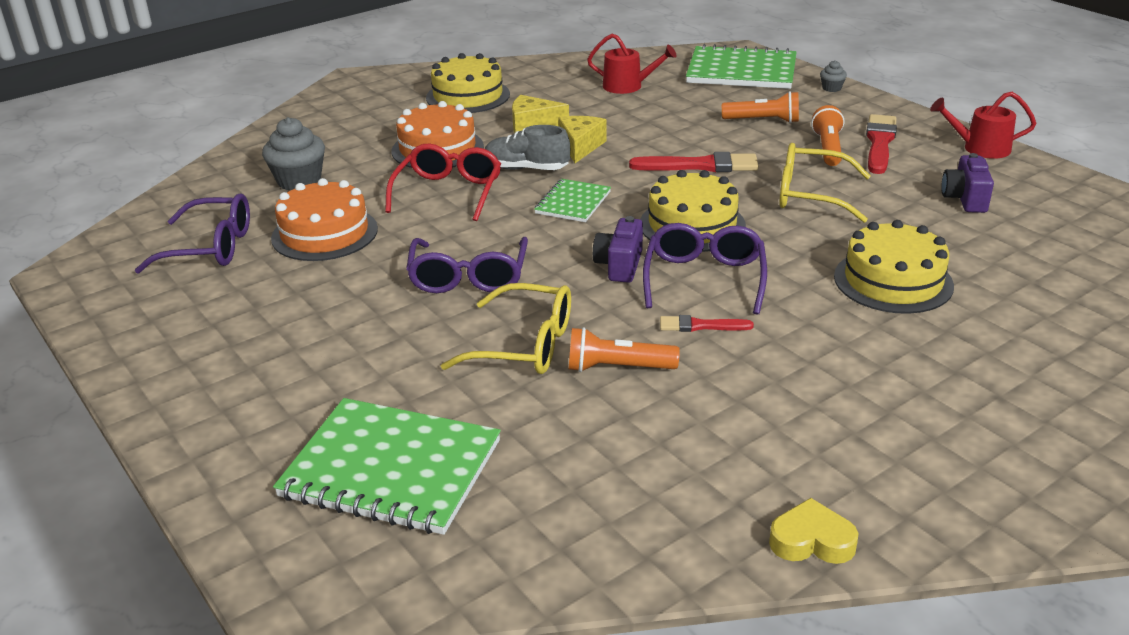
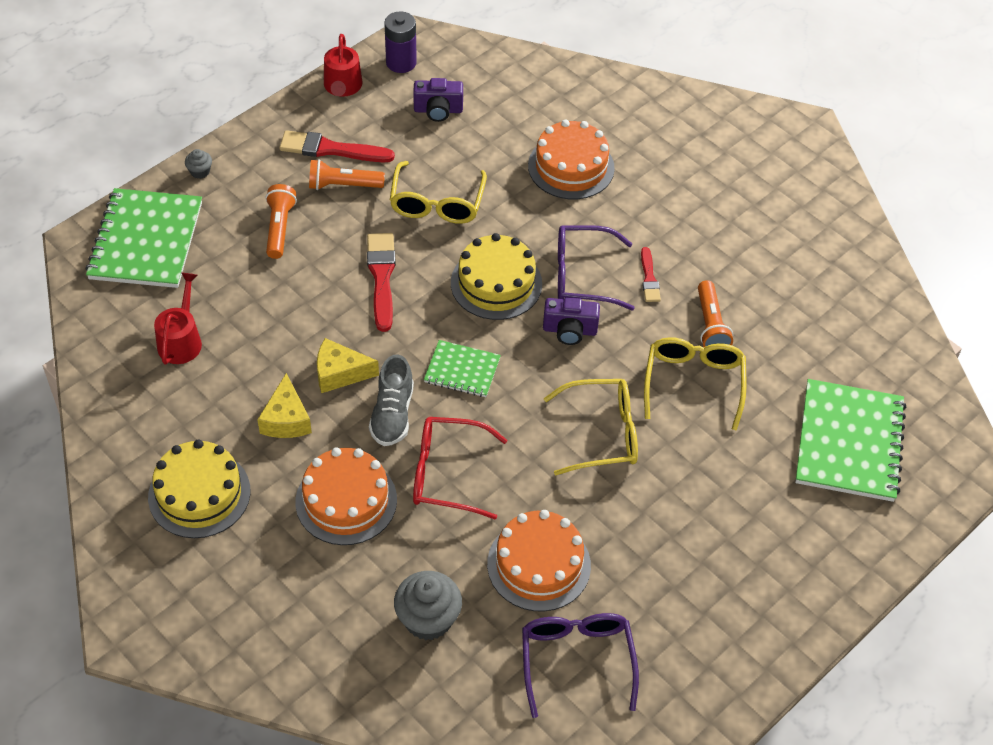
camera: 100 degrees left, 20 degrees up
(468, 277) = (602, 433): purple glasses -> yellow glasses
(811, 541) = (854, 231): yellow heart -> none
(893, 281) = (571, 167): yellow cake -> orange cake
(1039, 179) = (401, 62): none -> purple battery

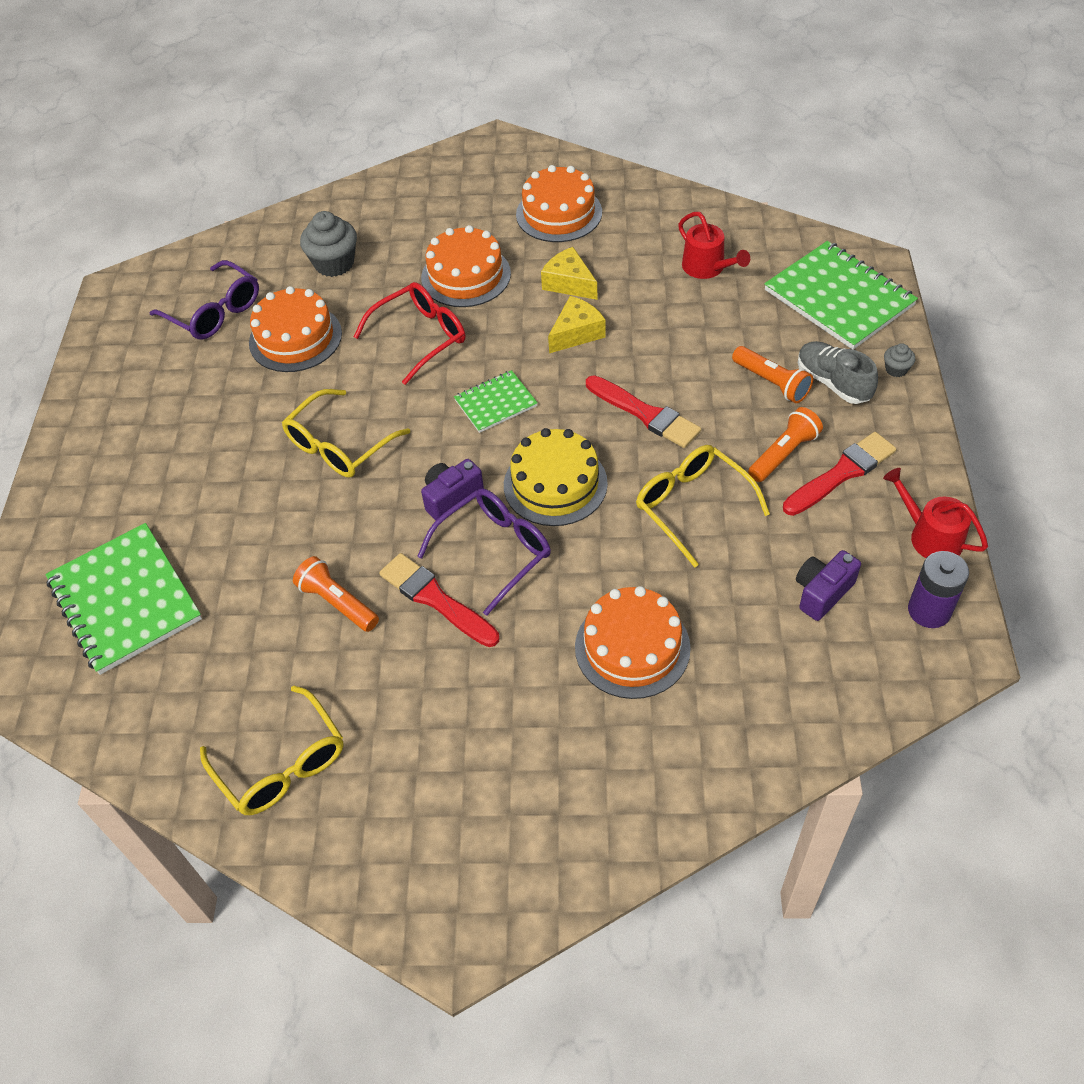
camera: 140 degrees right, 0 degrees up
(199, 494) = (559, 213): yellow cake -> orange cake
(392, 414) = (505, 339): grey shoe -> grey shoe (833, 382)
(649, 278) = (435, 599): red brush -> red brush, size x1.74
(693, 383) = (305, 541): yellow glasses -> yellow glasses (282, 765)

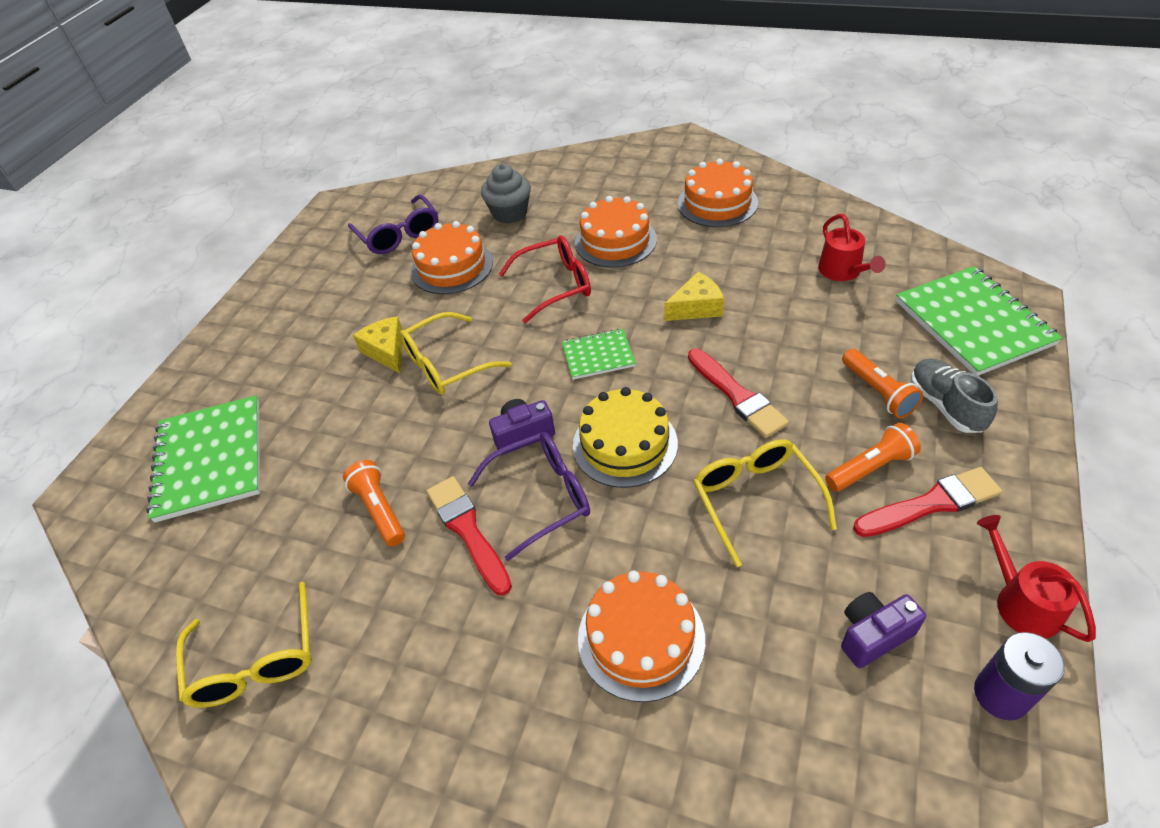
camera: 20 degrees right, 5 degrees down
(569, 283) = (705, 263): yellow cheese -> yellow cheese (387, 351)
(896, 369) = (1021, 406): grey cupcake -> none

